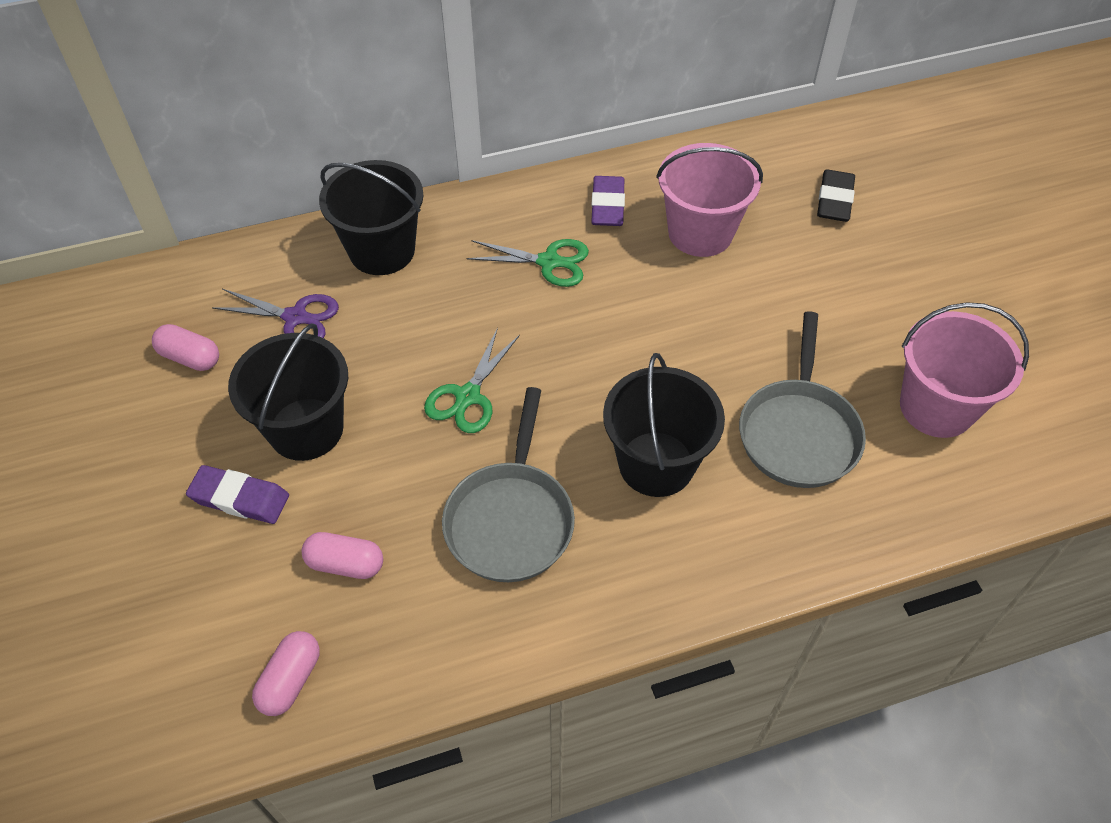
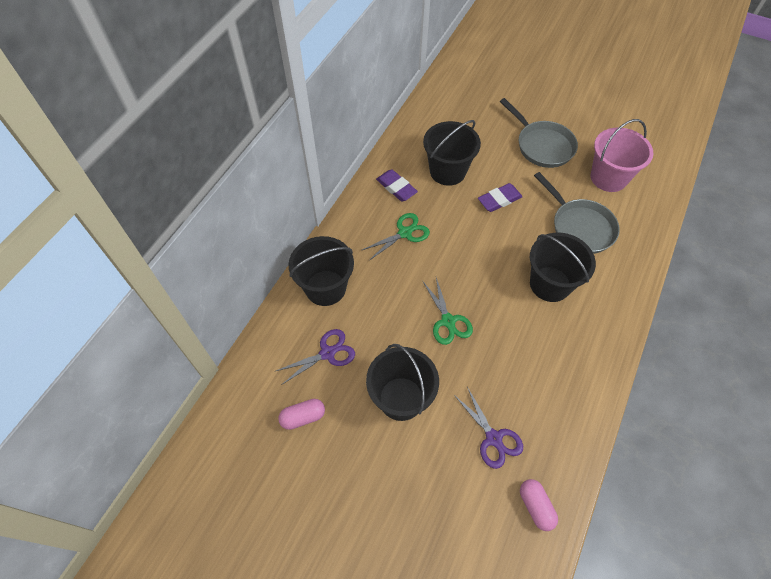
camera: 45 degrees left, 5 degrees up
(240, 498) = (414, 456): purple eraser -> purple eraser (499, 200)
(345, 564) = (493, 438): pink capsule -> purple scissors
(510, 519) = (529, 357): grey pan -> grey pan (542, 145)
(700, 233) = (447, 171): pink bucket -> black bucket
(834, 200) = (479, 118): black eraser -> none

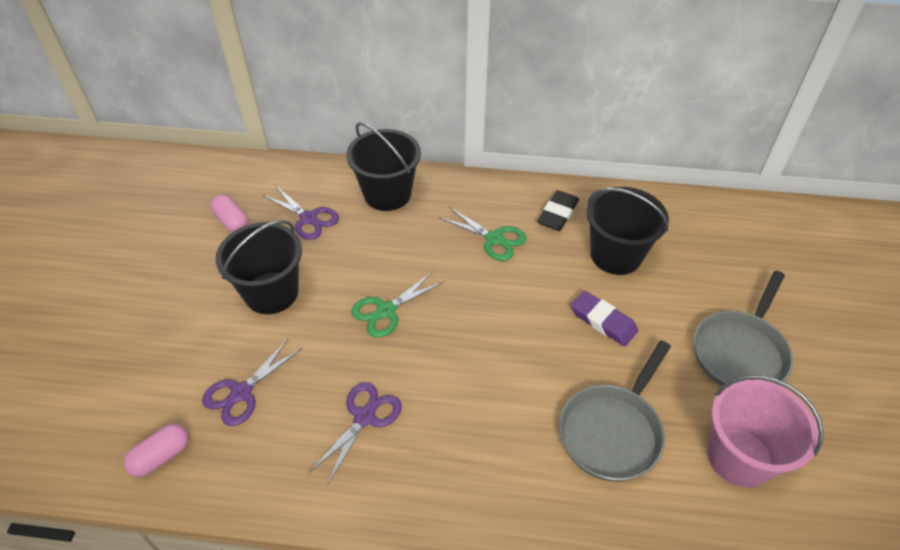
camera: 70 degrees right, 10 degrees down
(396, 187) = (558, 214): purple eraser -> black eraser
(536, 359) = (364, 417): none -> purple scissors
(550, 284) = (490, 411): black bucket -> none

